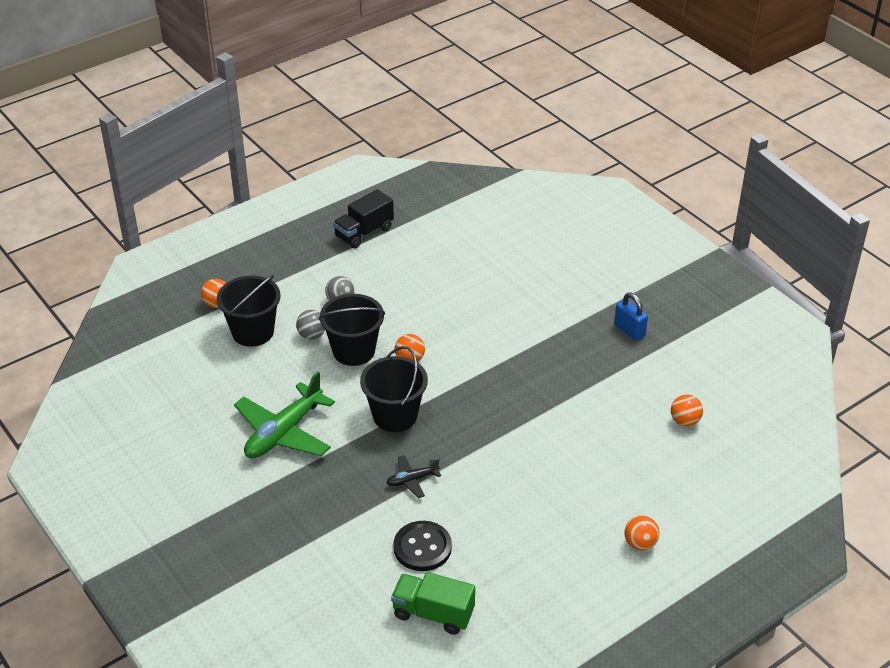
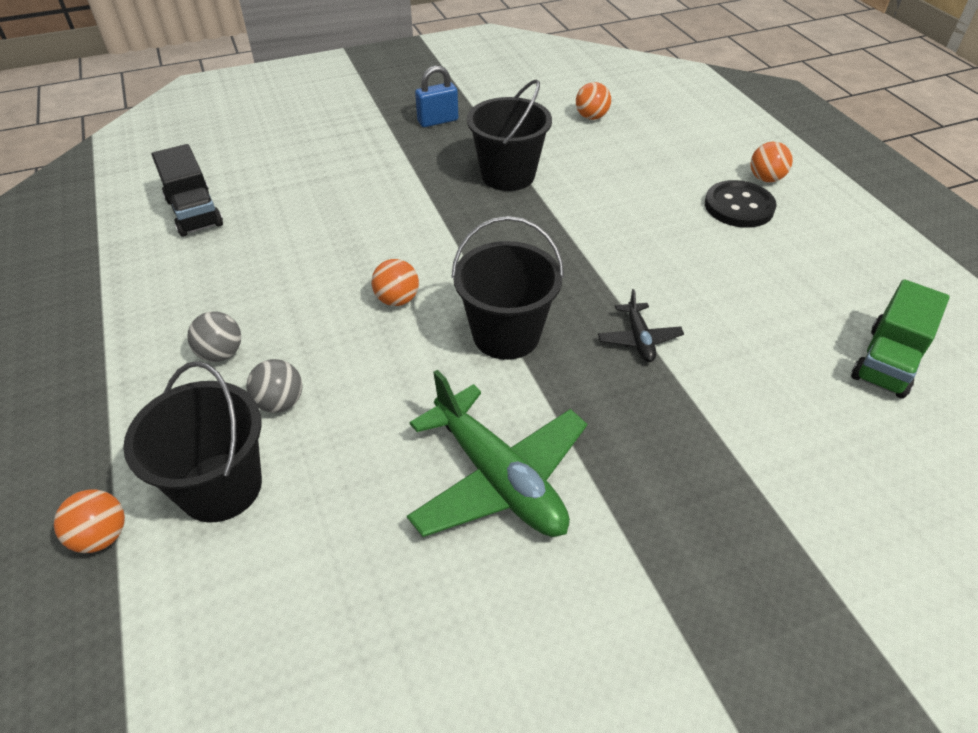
camera: 75 degrees left, 5 degrees up
(354, 351) = (346, 357): black bucket -> black bucket (508, 175)
(364, 233) = (80, 299): black truck -> black truck (194, 212)
(422, 547) = (768, 351): black button -> black button (739, 206)

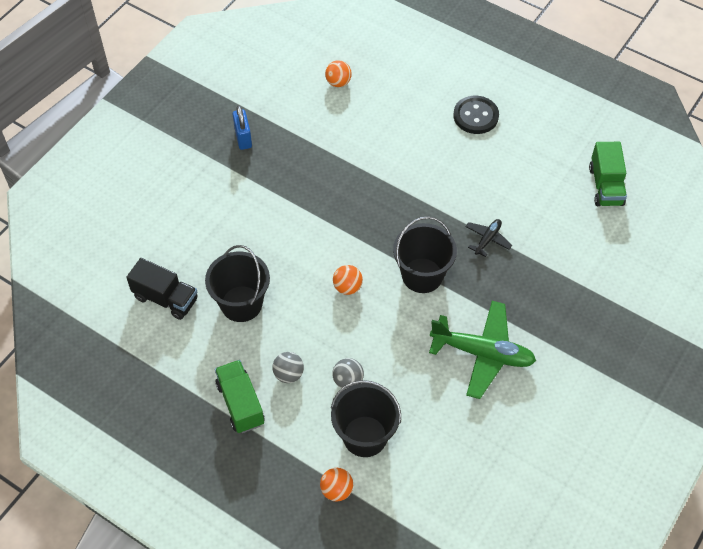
camera: 35 degrees left, 10 degrees up
(131, 353) = (240, 404): none -> green truck
(438, 121) = (243, 138): blue padlock -> blue padlock turned 45 degrees counterclockwise
(508, 175) = (329, 162): black bucket -> black bucket (241, 304)
(639, 339) = (487, 239): black plane -> black plane turned 105 degrees counterclockwise
(765, 179) = (476, 85): orange ball -> none

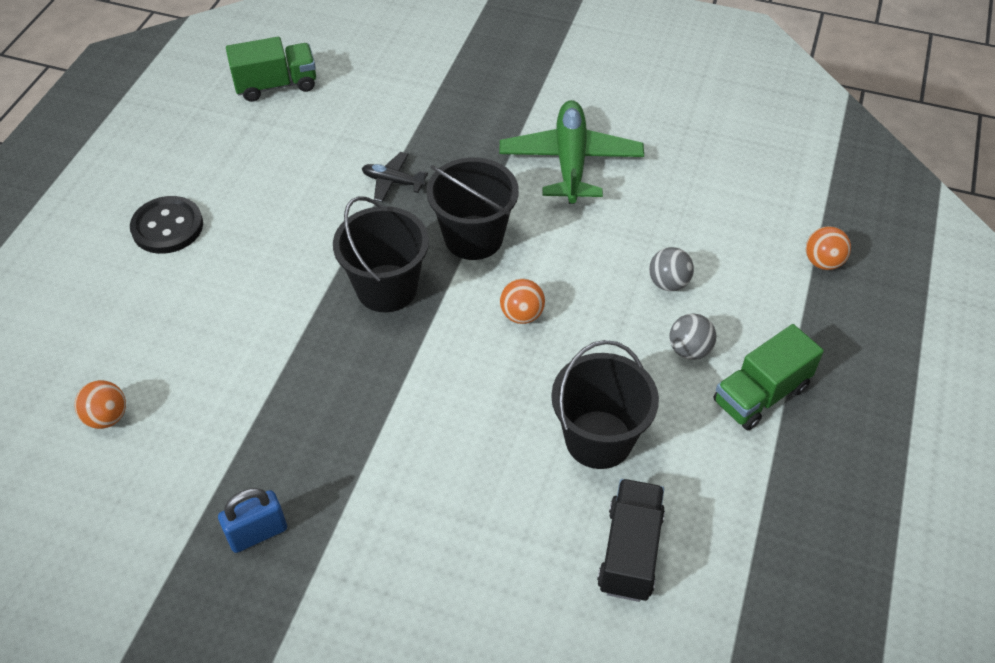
camera: 105 degrees left, 5 degrees down
(365, 436) = (737, 250): black bucket -> black bucket (387, 288)

